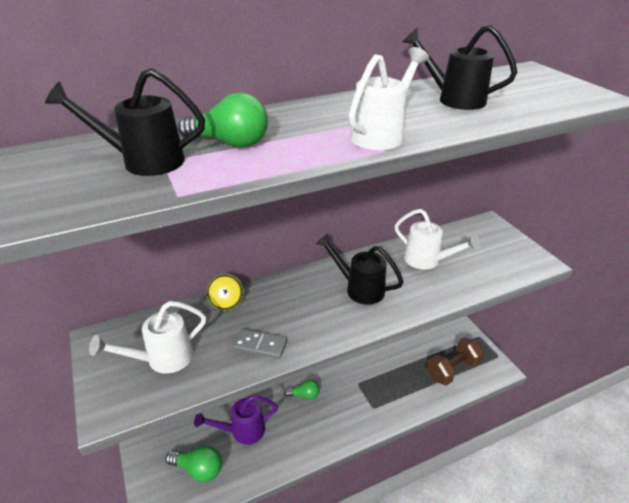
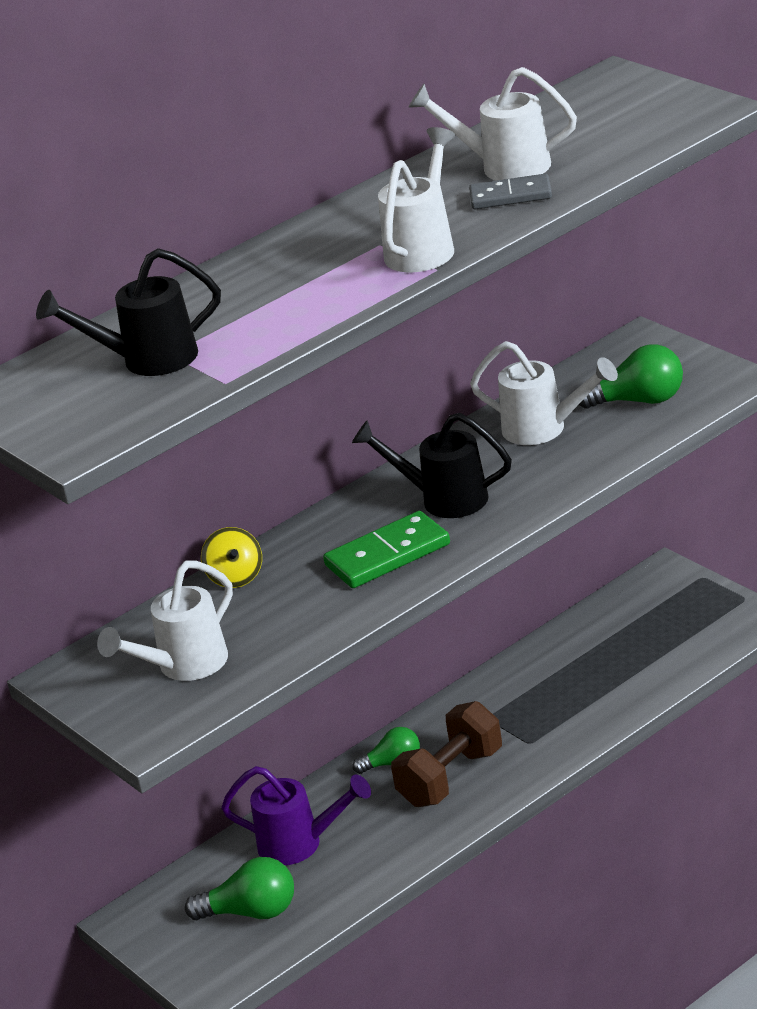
camera: 10 degrees left, 5 degrees down
(230, 143) = (235, 310): green light bulb -> green light bulb (639, 401)
(242, 431) = (301, 844): purple watering can -> purple watering can turned 135 degrees counterclockwise
(260, 345) = (322, 610): grey domino -> grey domino (511, 196)
(314, 317) = (388, 555): none -> green domino
(452, 370) = (662, 645): brown dumbbell -> brown dumbbell (451, 778)
(453, 99) = (503, 167): black watering can -> white watering can

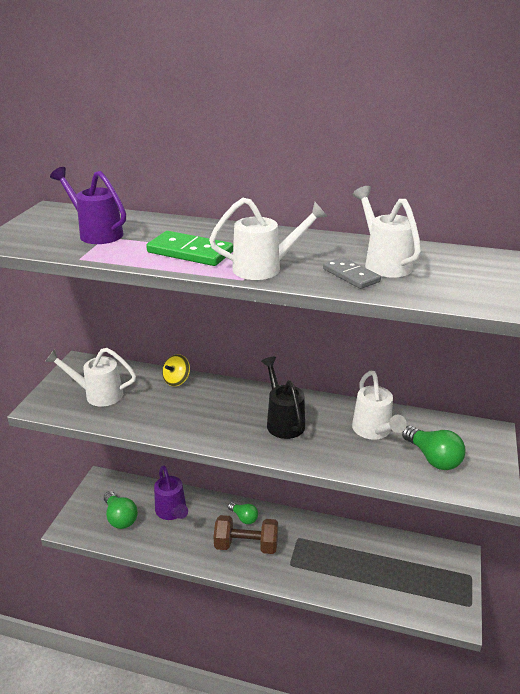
camera: 50 degrees right, 0 degrees up
(146, 360) = (96, 233): black watering can -> purple watering can
(388, 555) = (222, 422): green domino -> green domino (190, 252)

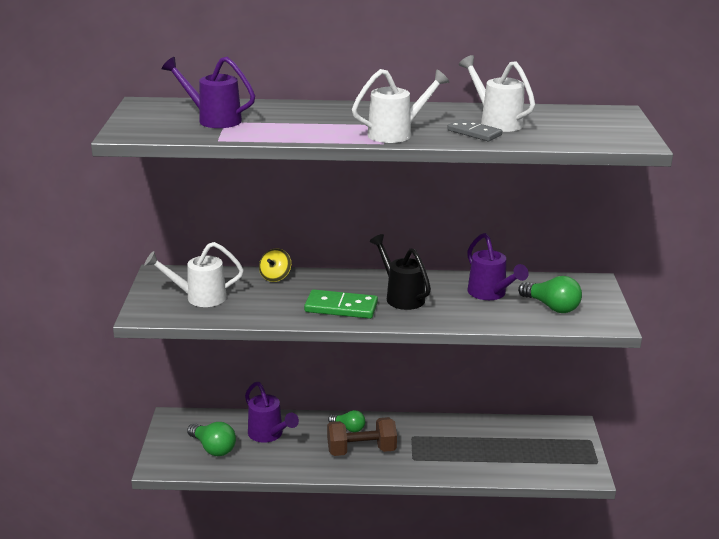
camera: 15 degrees left, 5 degrees down
(190, 252) = (318, 127): green domino -> green domino (341, 307)
(374, 431) = (490, 294): white watering can -> purple watering can

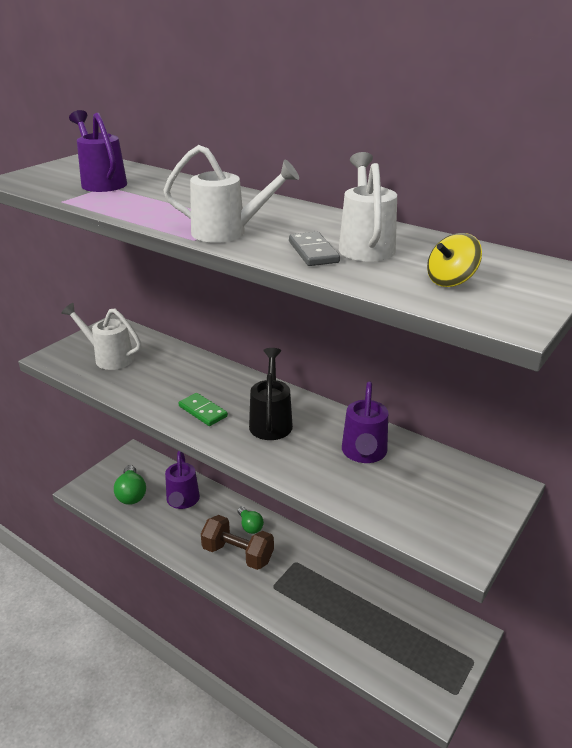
camera: 35 degrees right, 5 degrees up
(275, 277) = (191, 359): yellow spinning top -> yellow spinning top (450, 281)
(341, 307) = (202, 411): green domino -> green domino, size x0.66
(552, 307) = (414, 498): green light bulb -> none

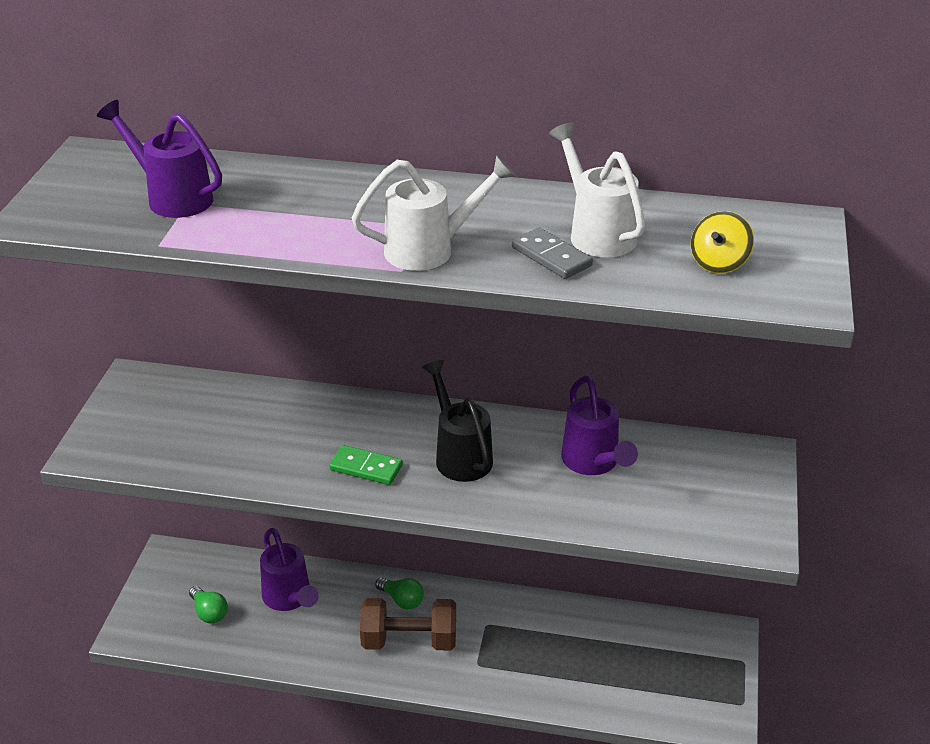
camera: 25 degrees left, 5 degrees up
(108, 357) = (173, 429): white watering can -> none
(131, 494) = (209, 612): green light bulb -> green light bulb, size x0.66

